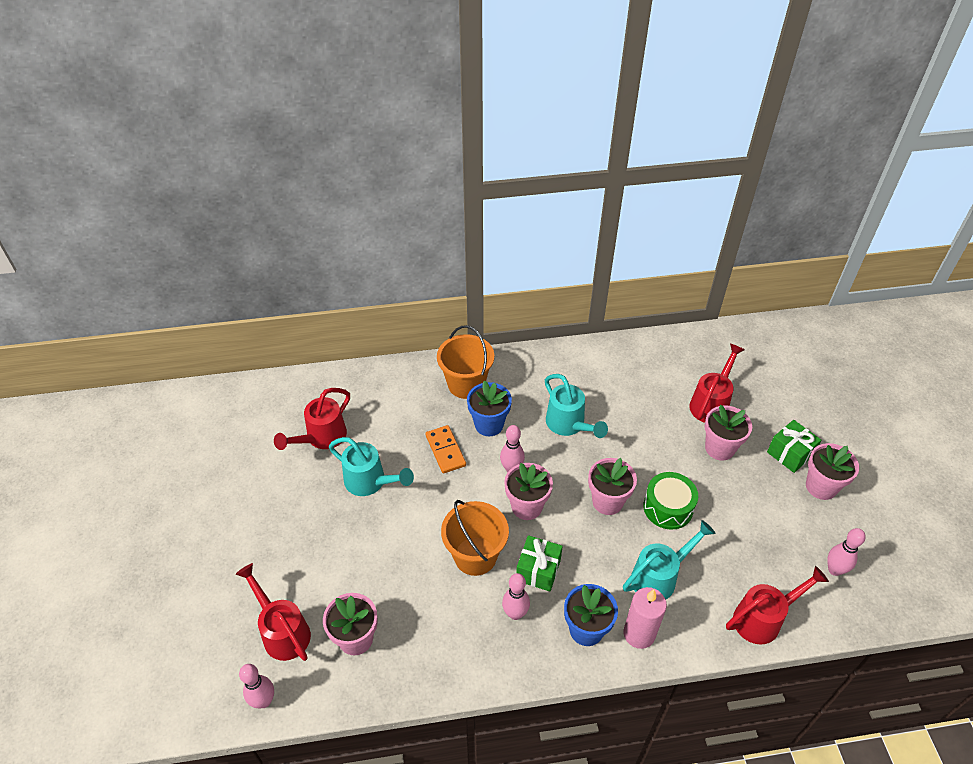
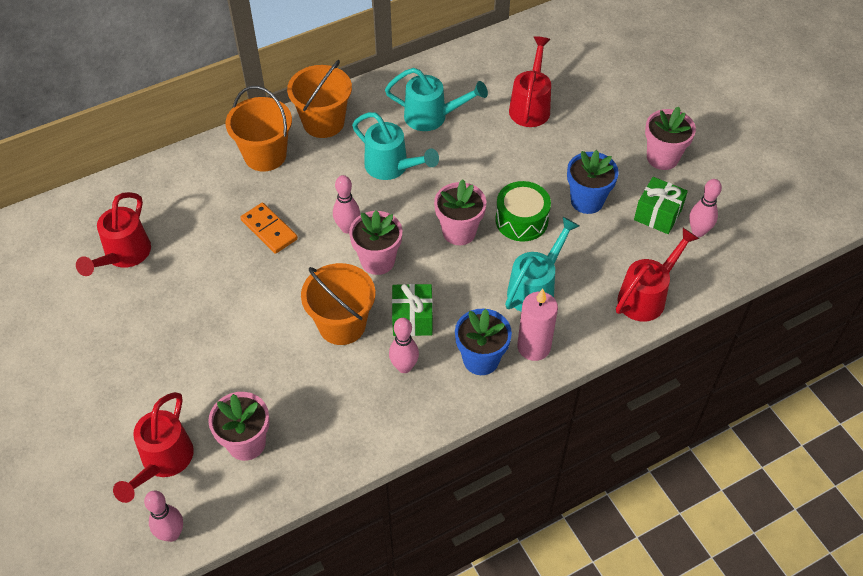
camera: 20 degrees left, 5 degrees up
(282, 631) = (163, 461): red watering can -> red watering can turned 105 degrees counterclockwise
(370, 482) = (198, 285): turquoise watering can -> turquoise watering can (432, 117)
(489, 424) = (306, 190): blue flower pot -> blue flower pot (587, 201)
(524, 369) = (323, 122): none -> orange bucket
(719, 448) = (553, 148): pink flower pot -> none
(790, 454) = (623, 134): green gift -> green gift (657, 215)

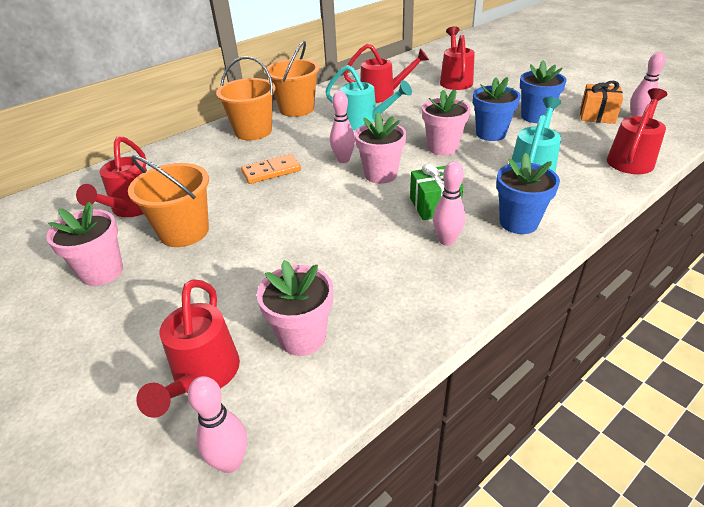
camera: 10 degrees left, 15 degrees down
(269, 230) = (271, 171): orange domino -> orange domino turned 60 degrees counterclockwise
(342, 325) = (368, 221): orange bucket -> orange bucket (184, 231)
(432, 117) = (383, 95): turquoise watering can -> red watering can
(521, 220) = (490, 134): green drum -> blue flower pot
(534, 347) = (561, 206): pink candle -> none
(657, 215) = (597, 115): green gift -> orange gift
(662, 158) = (573, 89): pink flower pot -> pink flower pot (102, 272)

